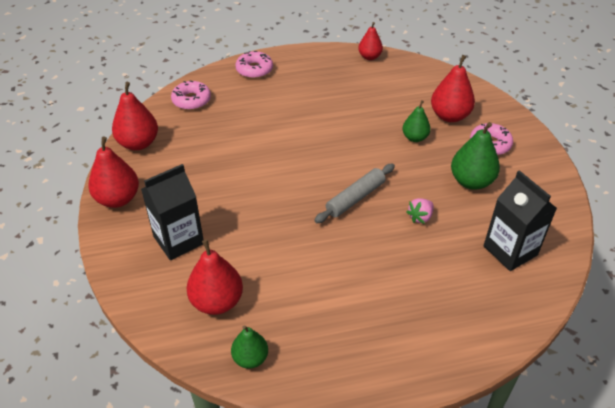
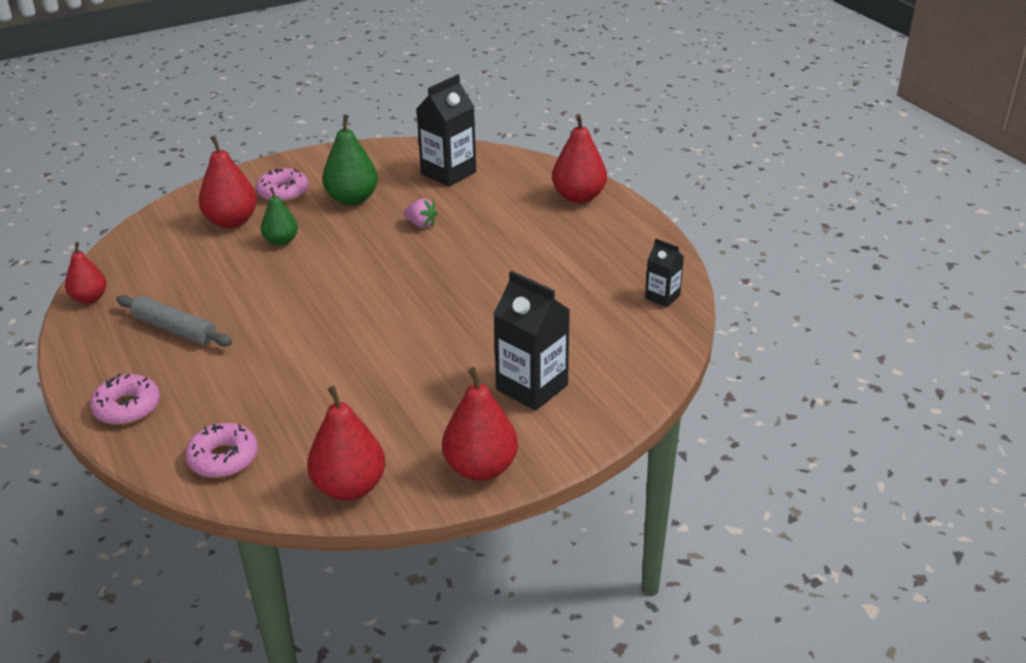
camera: 105 degrees left, 10 degrees down
(217, 301) = (607, 334): red pear -> red pear (578, 197)
(250, 358) = (662, 297): green pear -> black carton
(355, 198) = (406, 268): grey rolling pin -> grey rolling pin (175, 329)

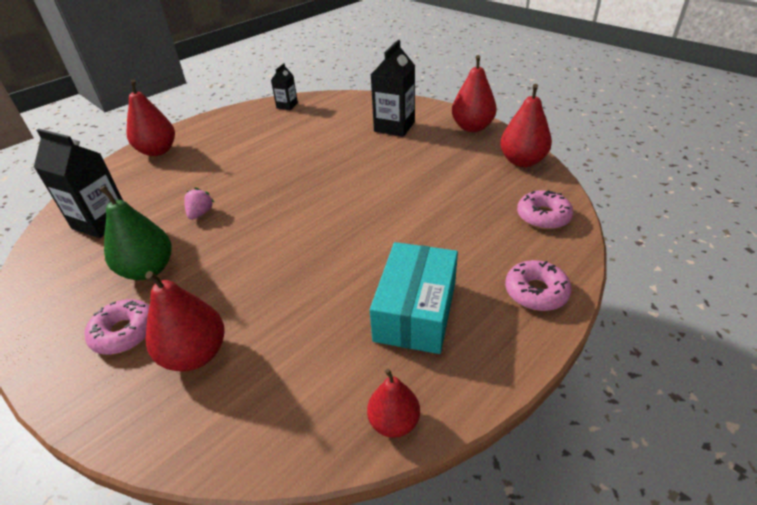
camera: 105 degrees left, 5 degrees up
(175, 329) = (416, 311): grey rolling pin -> turquoise box
(281, 241) = (237, 294): green pear -> none

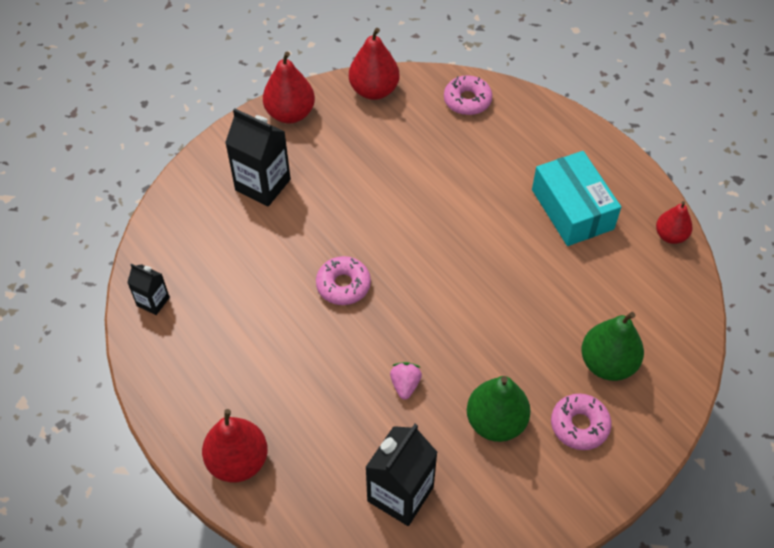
camera: 85 degrees left, 15 degrees up
(195, 354) = (607, 363): red pear -> green pear
(200, 213) = (405, 385): pink strawberry -> pink strawberry turned 75 degrees clockwise
(416, 311) = (572, 209): turquoise box -> turquoise box turned 45 degrees clockwise
(536, 292) = (559, 131): pink donut -> pink donut (343, 285)

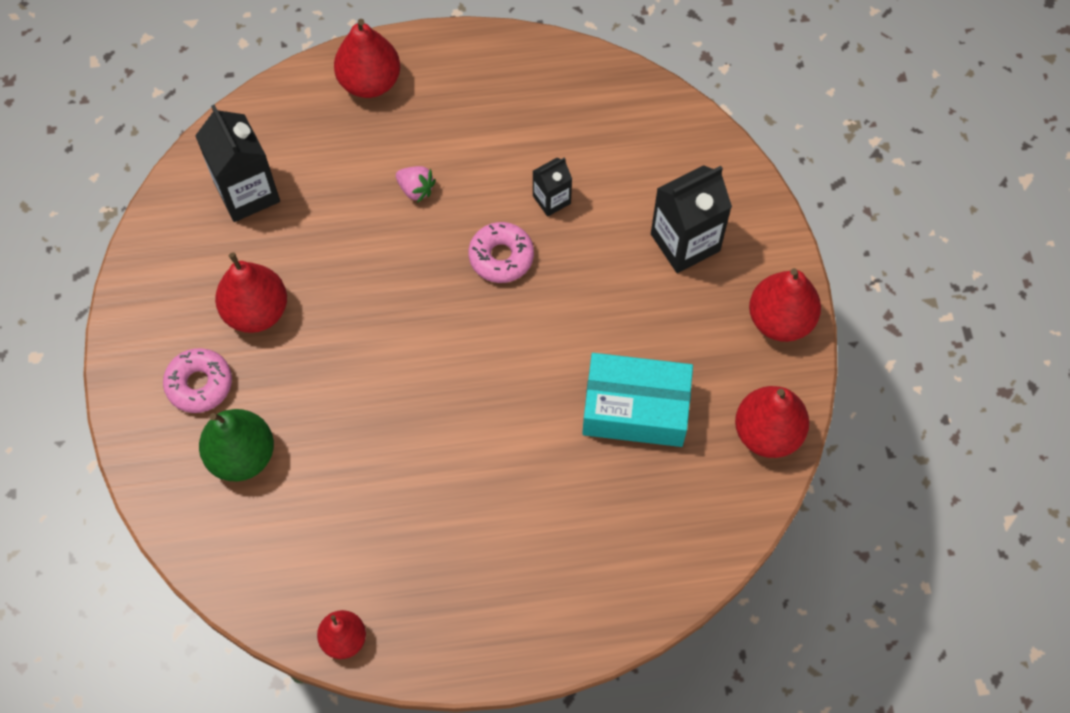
camera: 120 degrees right, 10 degrees up
(153, 301) = (591, 82): black carton -> black carton (551, 200)
(405, 385) = (350, 254): pink strawberry -> pink strawberry (416, 189)
(467, 100) = (688, 534): pink donut -> none
(495, 422) = (256, 311): green pear -> red pear
(572, 209) = (450, 551): turquoise box -> turquoise box (635, 409)

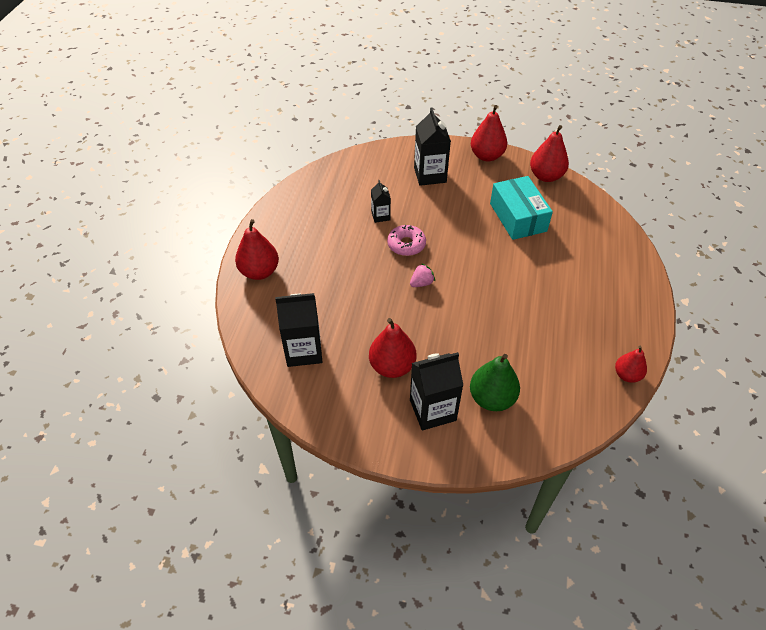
camera: 70 degrees left, 15 degrees down
(199, 384) = (432, 410): pink donut -> black carton
(416, 189) = (344, 269): pink strawberry -> pink strawberry (421, 283)
(635, 409) = (518, 217): turquoise box -> turquoise box turned 45 degrees counterclockwise

